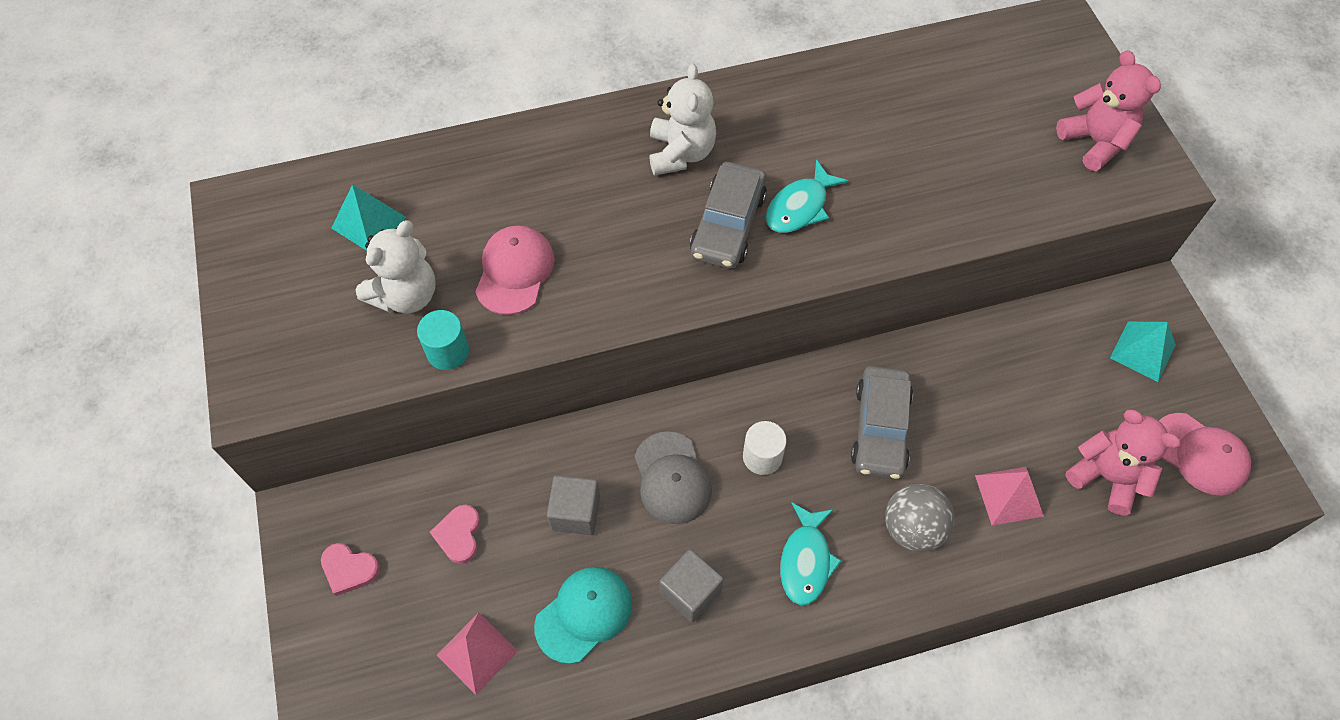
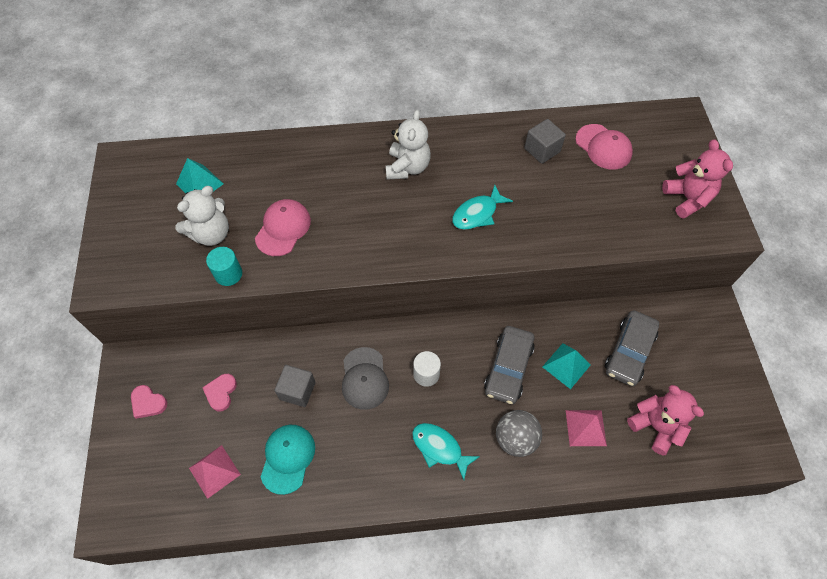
camera: 10 degrees right, 0 degrees up
(584, 614) = (288, 458): turquoise cap -> turquoise cap turned 45 degrees counterclockwise
(690, 592) = (359, 456): grey cube -> grey cube (542, 150)
(728, 224) = (427, 218): grey car -> grey car (629, 352)
(806, 560) = (439, 448): turquoise fish -> turquoise fish turned 105 degrees clockwise
(1142, 351) = (699, 345): turquoise pyramid -> turquoise pyramid (566, 365)
(1199, 454) = (724, 422): pink cap -> pink cap (603, 147)

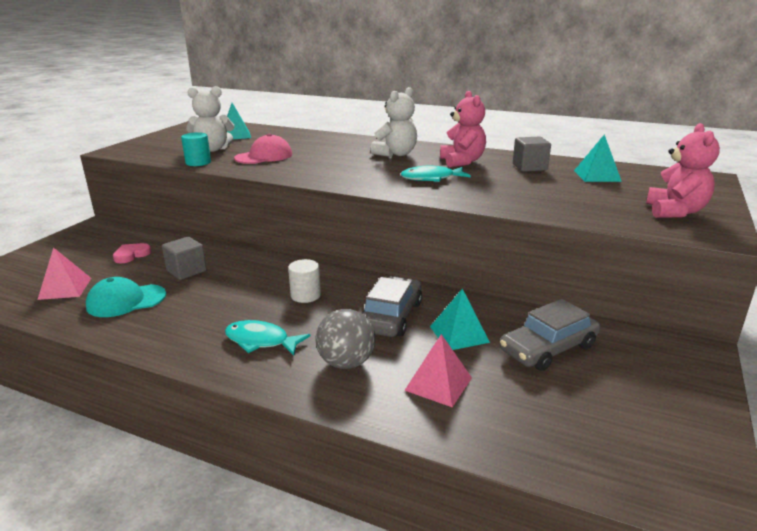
camera: 30 degrees right, 35 degrees down
(148, 403) = (78, 245): pink heart -> none
(288, 458) = (126, 301): turquoise cap -> turquoise cap turned 150 degrees counterclockwise
(364, 378) = (248, 281): grey cap -> none
(439, 448) = (261, 341): turquoise fish -> turquoise fish turned 45 degrees counterclockwise
(508, 368) = (391, 316): grey car -> grey car turned 150 degrees clockwise
(603, 147) = (597, 176): pink cap -> turquoise pyramid
(655, 426) = (536, 415): pink teddy bear -> pink teddy bear (462, 162)

